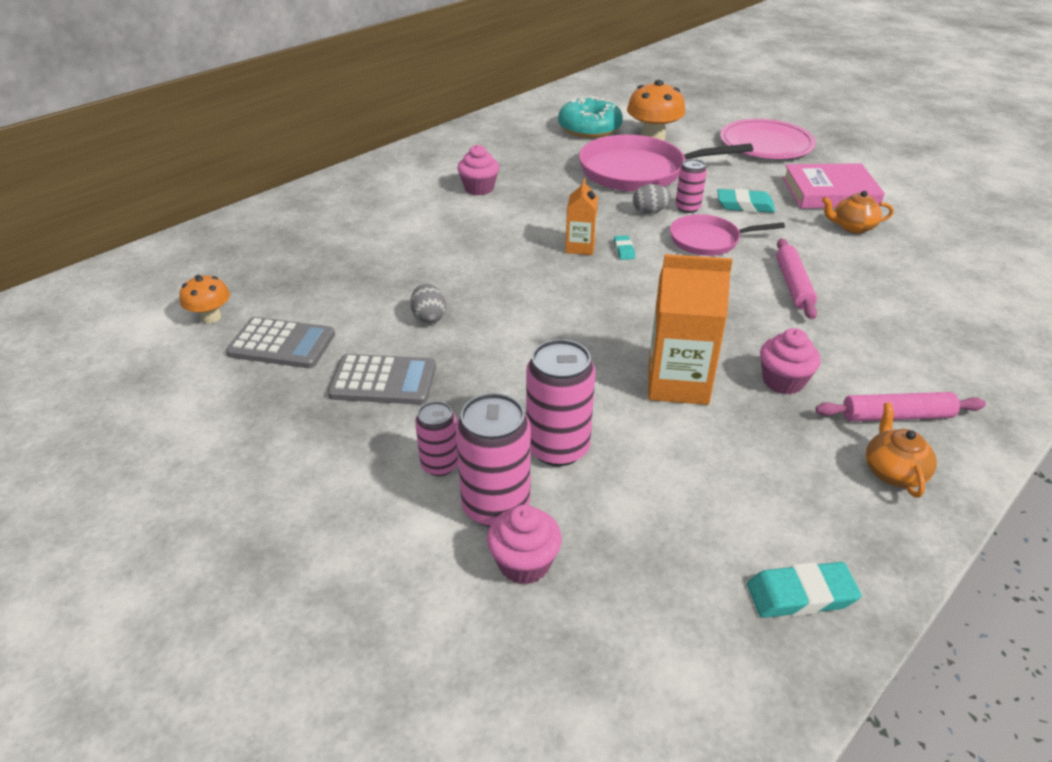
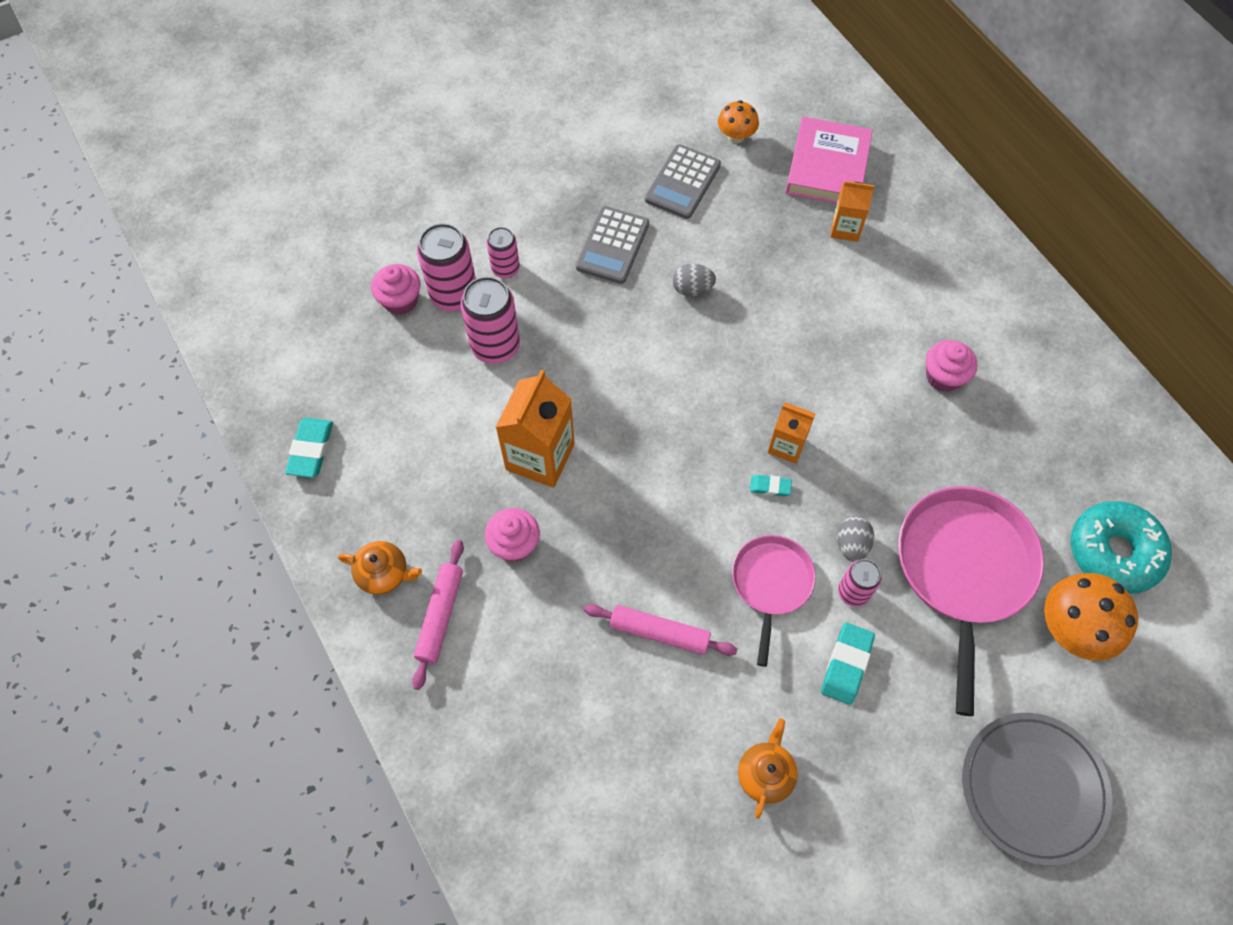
camera: 105 degrees right, 25 degrees up
(334, 242) = (845, 228): none -> orange carton
(766, 144) = (1033, 788): pink plate -> grey plate
(829, 192) = (862, 798): pink book -> pink book (827, 167)

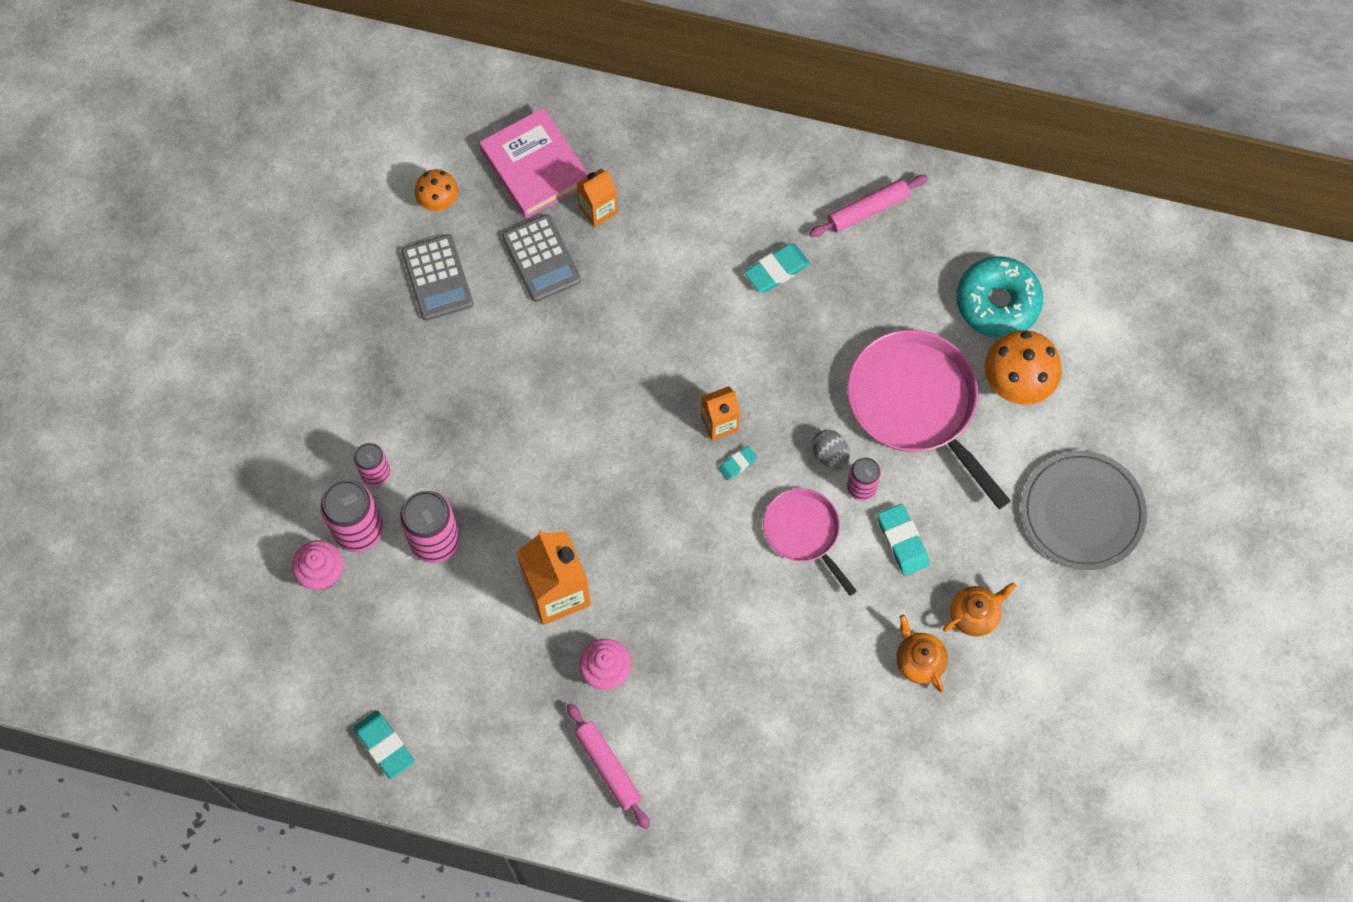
camera: 45 degrees left, 5 degrees up
(384, 573) = (537, 778): orange teapot -> orange teapot (974, 614)
(612, 245) = (438, 380): grey calculator -> grey calculator (541, 259)
(659, 633) = (764, 636): pink rolling pin -> pink rolling pin (868, 210)
(692, 289) = (534, 361): grey egg -> none
(943, 376) = (777, 270): pink cupcake -> turquoise eraser

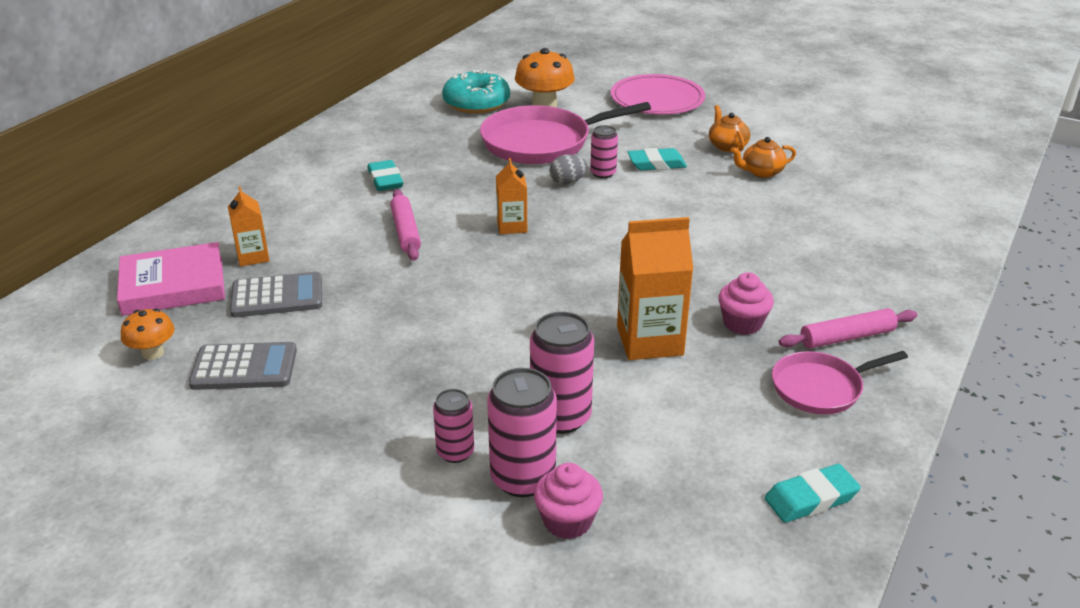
camera: 75 degrees left, 35 degrees down
(737, 464) = (556, 223): turquoise eraser -> none
(803, 532) = (633, 203): pink pan -> pink pan (820, 388)
(868, 210) = (362, 137): pink rolling pin -> pink rolling pin (406, 232)
(1082, 512) = (657, 99): grey plate -> pink plate

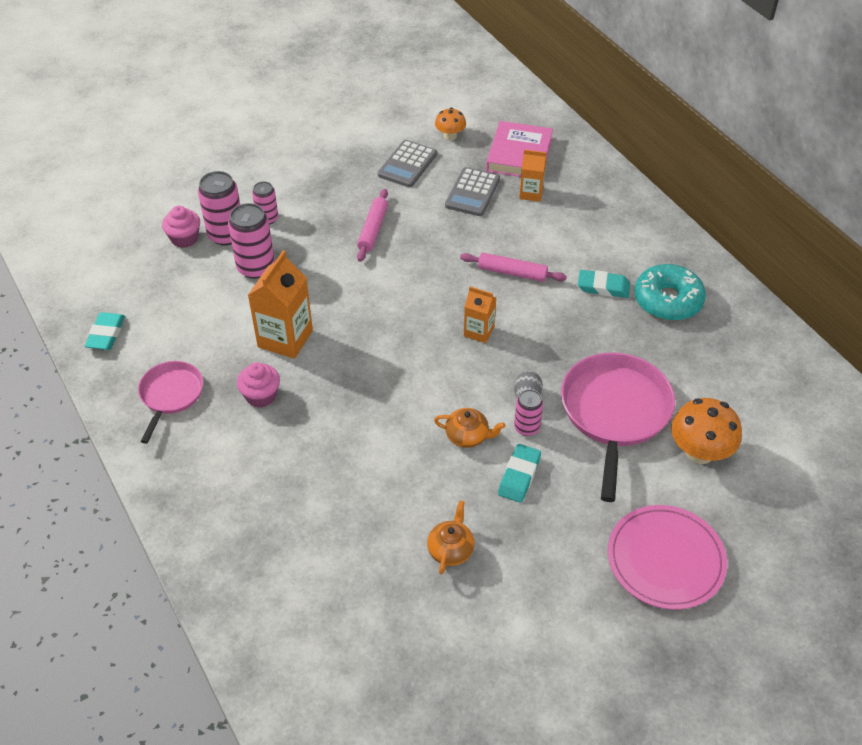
camera: 120 degrees right, 15 degrees up
(476, 103) = (733, 401): turquoise donut -> turquoise donut (667, 300)
(727, 146) = (519, 555): orange teapot -> orange teapot (467, 436)
(847, 337) = (198, 443): pink rolling pin -> pink rolling pin (372, 229)

